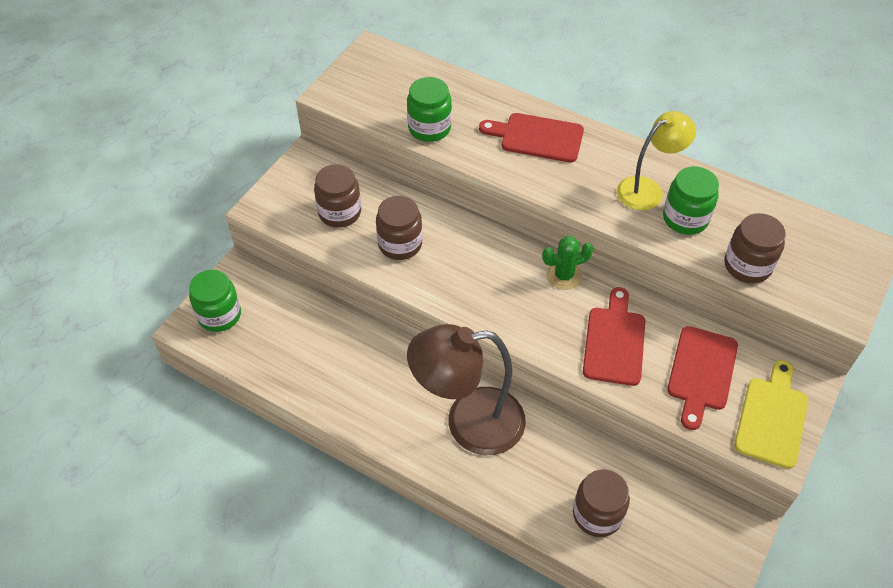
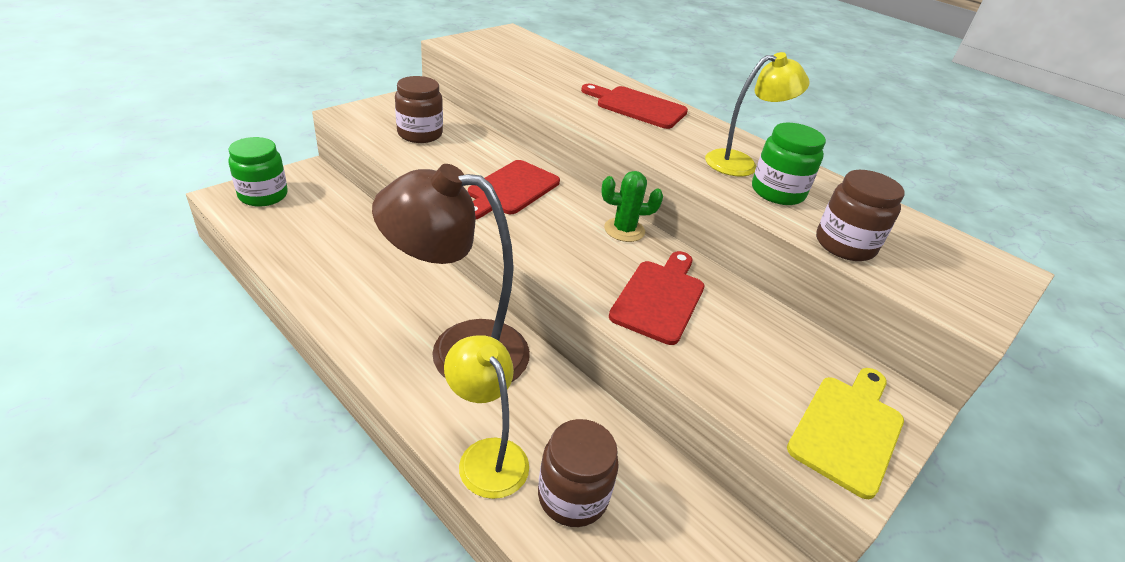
camera: 10 degrees right, 15 degrees down
(400, 244) = (463, 167): brown jar -> none
(429, 128) = (533, 79): green jar -> none
(528, 503) = (486, 455): none -> yellow lamp
(701, 372) = (760, 355): red cutting board -> red cutting board (511, 189)

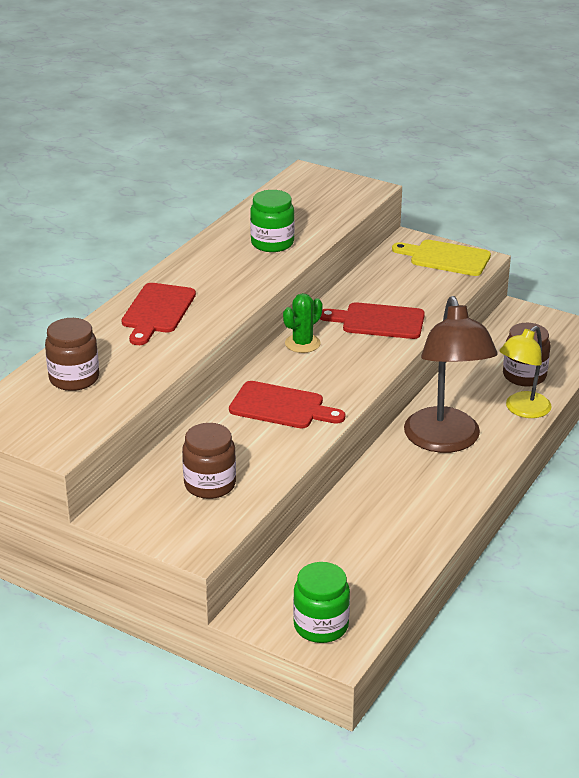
camera: 100 degrees left, 5 degrees down
(624, 230) = (302, 343): green cactus -> green cactus turned 60 degrees clockwise
(741, 163) = (235, 258): yellow lamp -> none
(844, 245) = (326, 221): brown jar -> brown jar (74, 378)

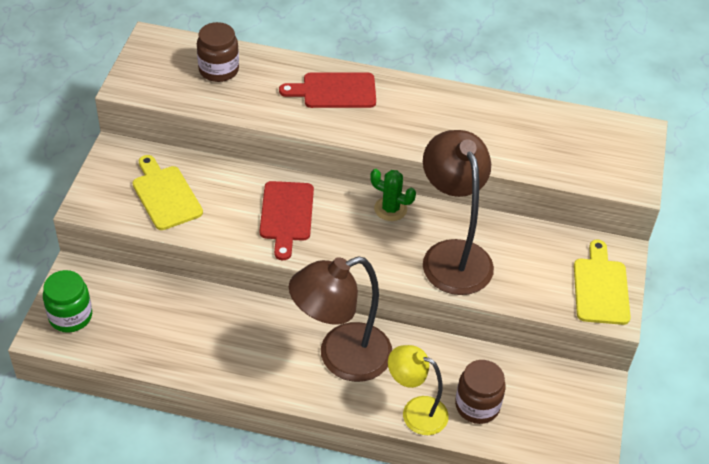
camera: 70 degrees right, 15 degrees up
(210, 484) = (165, 195): brown jar -> yellow cutting board
(272, 243) = (485, 136): green jar -> none
(378, 321) = (452, 255): red cutting board -> brown lamp

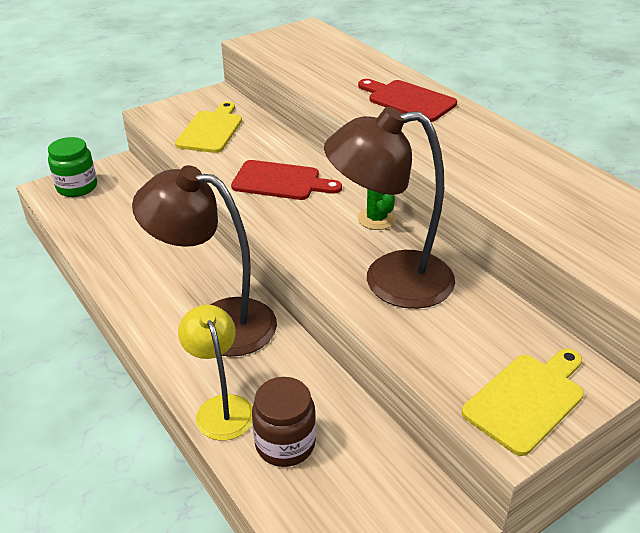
camera: 45 degrees right, 10 degrees down
(218, 70) = (331, 57): brown jar -> none
(286, 215) = (281, 181): red cutting board -> red cutting board turned 120 degrees counterclockwise
(452, 255) = (390, 281): brown lamp -> brown lamp turned 120 degrees counterclockwise

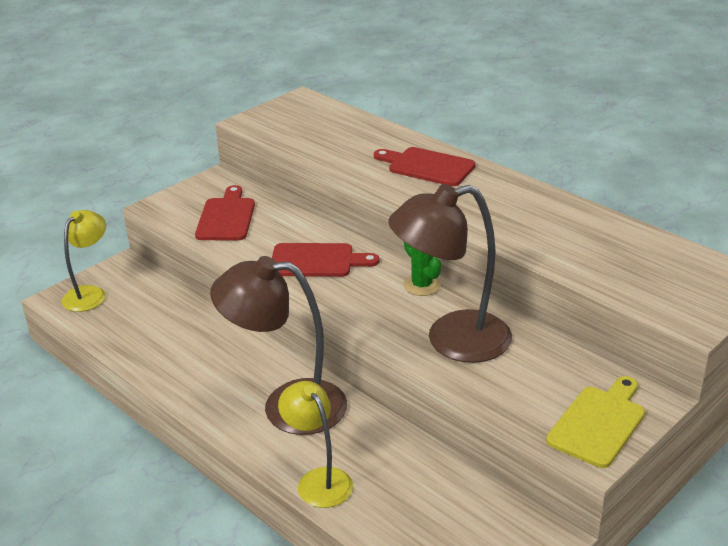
camera: 10 degrees left, 5 degrees down
(77, 187) = (90, 294): green jar -> yellow lamp
(211, 130) = (226, 217): yellow cutting board -> red cutting board
(285, 444) = (388, 501): brown jar -> none

